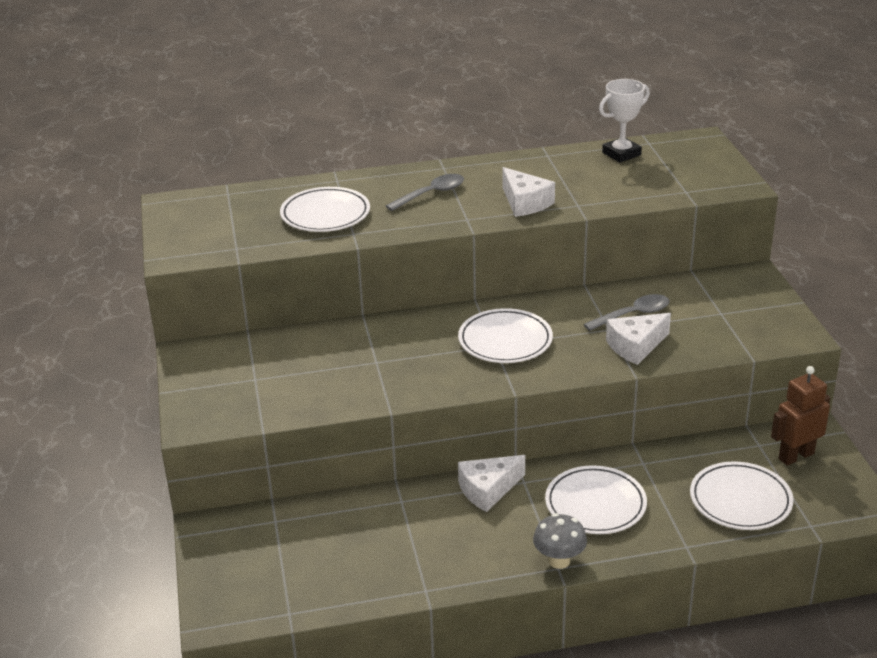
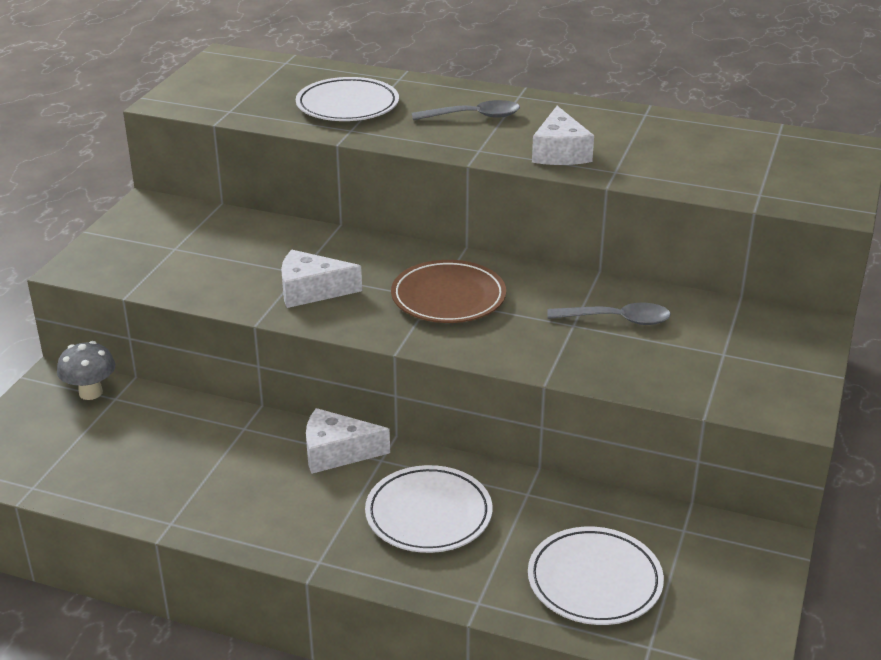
camera: 30 degrees right, 0 degrees up
(505, 341) = (448, 297): white plate -> brown plate
(559, 561) = (328, 554): grey mushroom -> grey mushroom (91, 393)
(621, 154) = (731, 135): white trophy -> none
(635, 346) = (581, 353): white cheese -> white cheese (311, 291)
(796, 456) = (715, 561): brown robot -> none

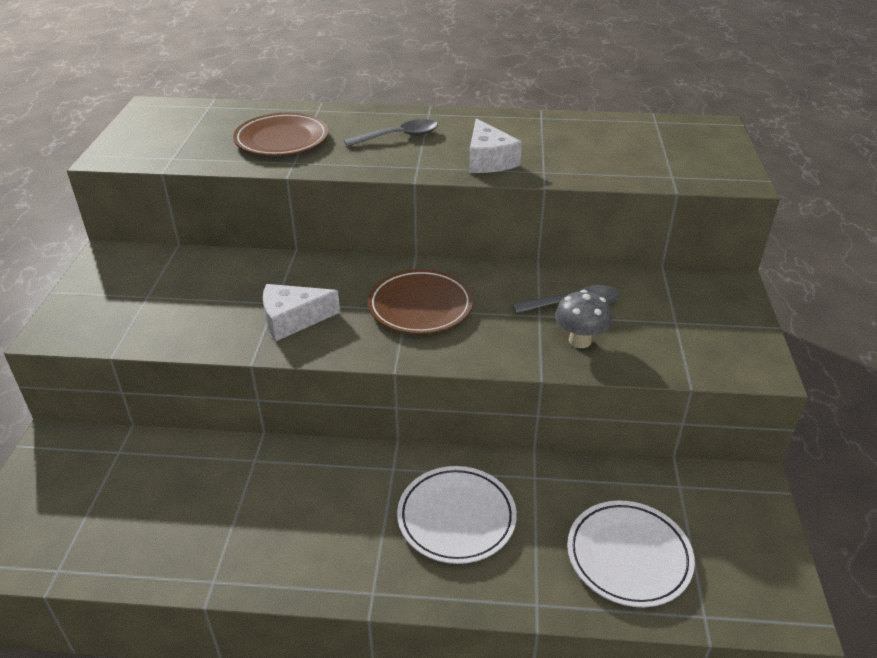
camera: 15 degrees left, 5 degrees up
(91, 393) = (92, 450): grey mushroom -> grey mushroom (580, 340)
(336, 452) = (350, 469): white cheese -> none
(347, 105) = (282, 140): white plate -> brown plate

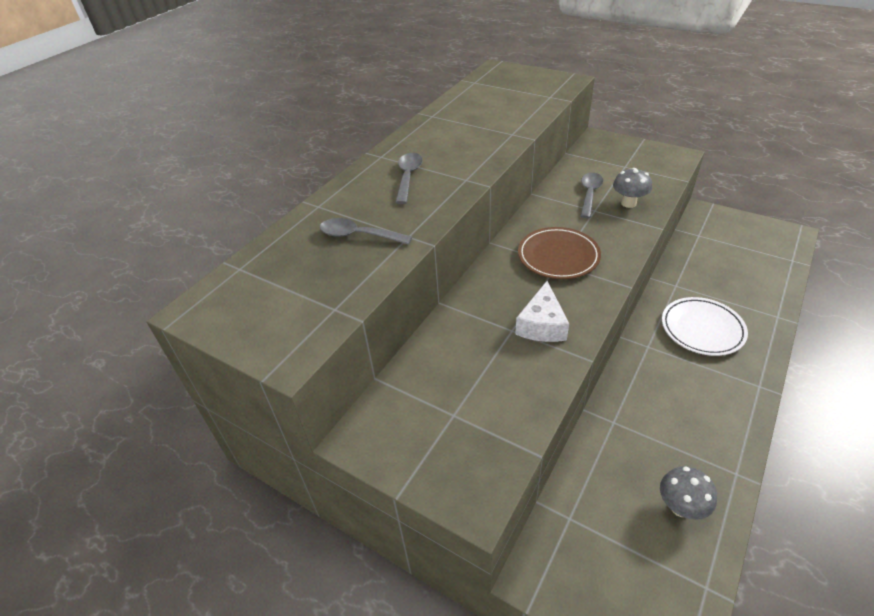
camera: 60 degrees left, 5 degrees up
(152, 536) = (680, 507): none -> grey mushroom
(282, 140) = (358, 235): brown plate -> grey spoon
(488, 160) = (479, 149): white cheese -> none
(628, 556) = (747, 271): white plate -> none

